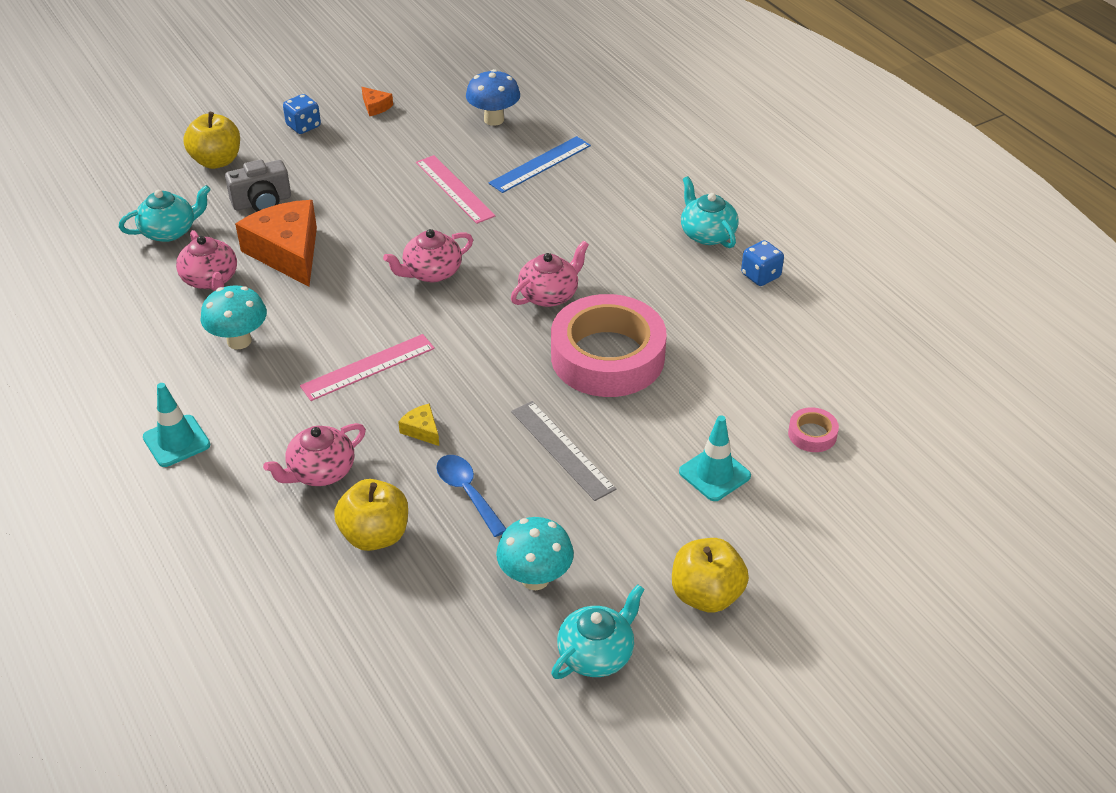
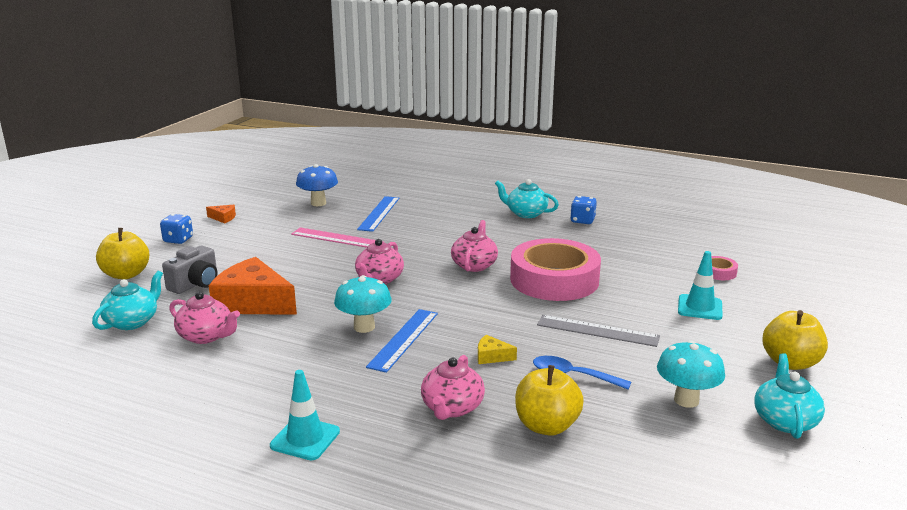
camera: 35 degrees left, 20 degrees down
(239, 341) = (279, 361): turquoise mushroom -> turquoise mushroom (364, 327)
(368, 367) = (403, 339): pink ruler -> blue ruler

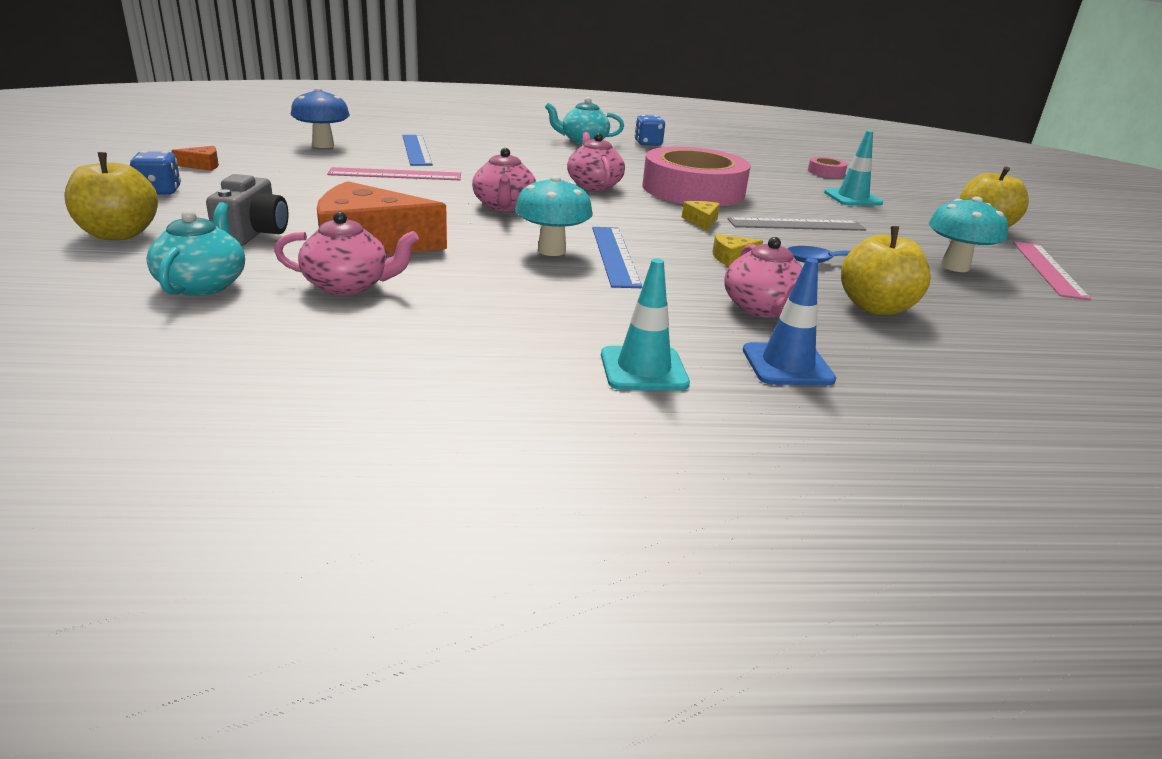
camera: 30 degrees left, 5 degrees up
(404, 459) = (787, 365): none -> blue traffic cone
(516, 315) = (701, 221): none -> yellow cheese
(785, 420) = (1048, 269): turquoise teapot -> pink ruler

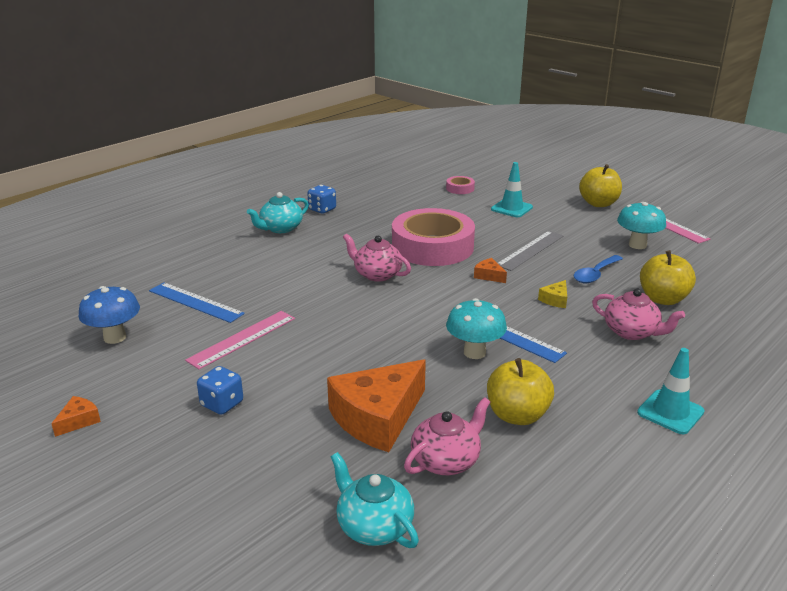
camera: 40 degrees left, 0 degrees up
(119, 234) = (208, 531): yellow apple -> yellow apple (517, 415)
(159, 191) = (121, 471): blue dice -> blue dice (222, 404)
(253, 234) = (293, 461): grey camera -> none
(504, 206) = (372, 328): pink teapot -> none
(701, 221) = (489, 276): yellow cheese -> orange cheese
(787, 365) = (703, 366): blue traffic cone -> none

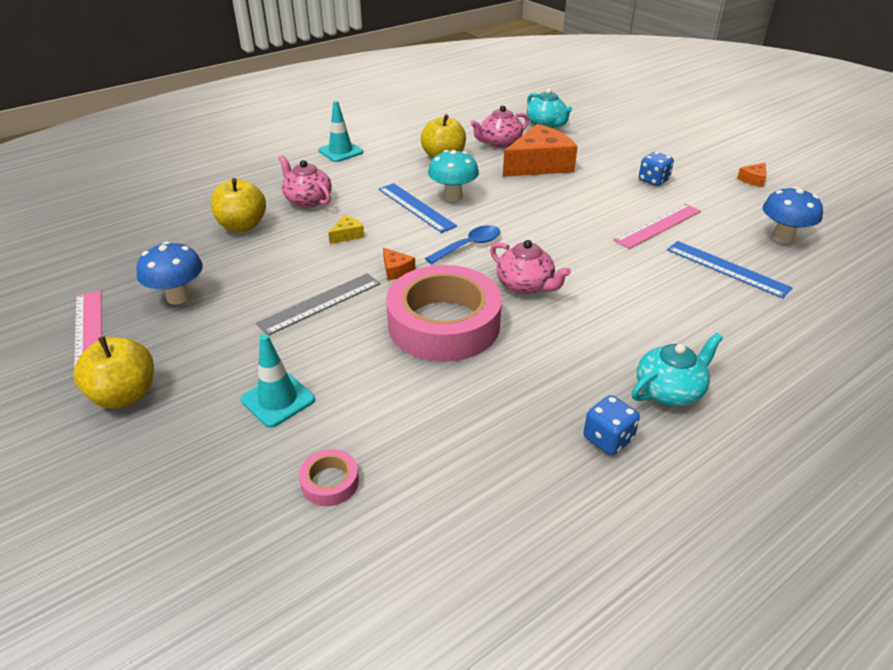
camera: 170 degrees left, 10 degrees up
(595, 274) = (277, 260): blue spoon -> blue spoon (469, 246)
(637, 245) = (178, 297): turquoise mushroom -> blue mushroom

